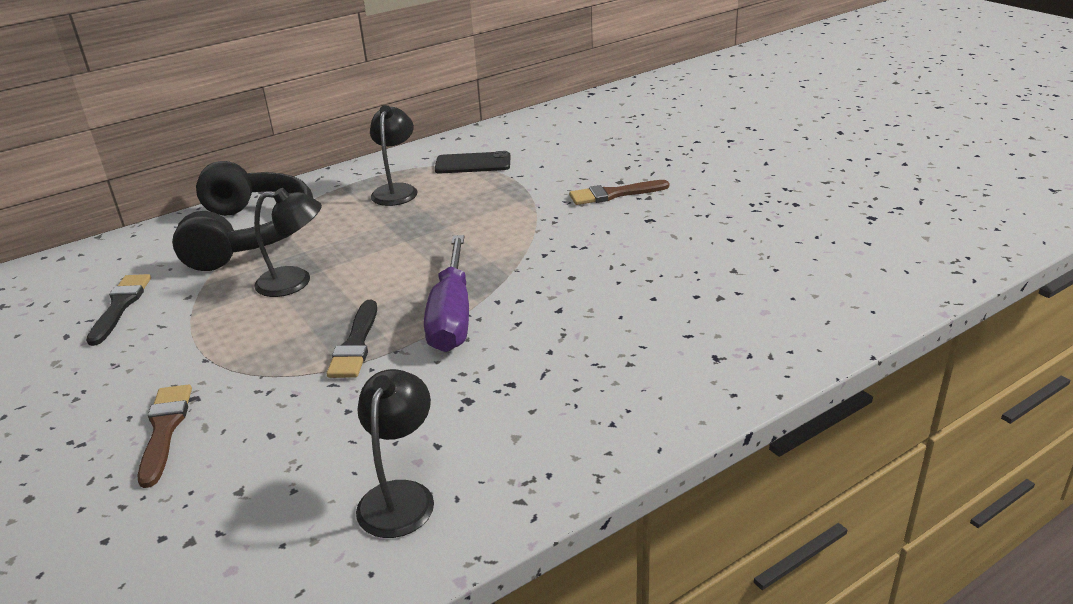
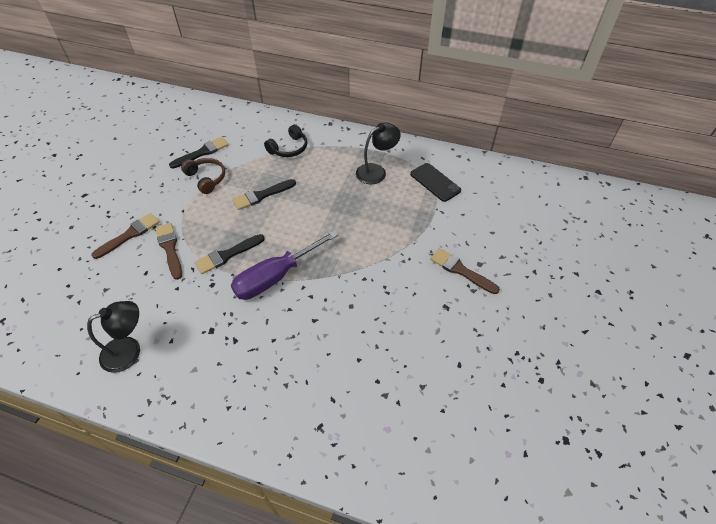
camera: 50 degrees right, 20 degrees up
(180, 318) = (206, 178): none -> brown headphones
(249, 234) = (289, 148): black headphones -> black headphones, size x0.47
(260, 395) = (170, 248): none -> brown brush
(295, 282) = (262, 195): black lamp -> black brush

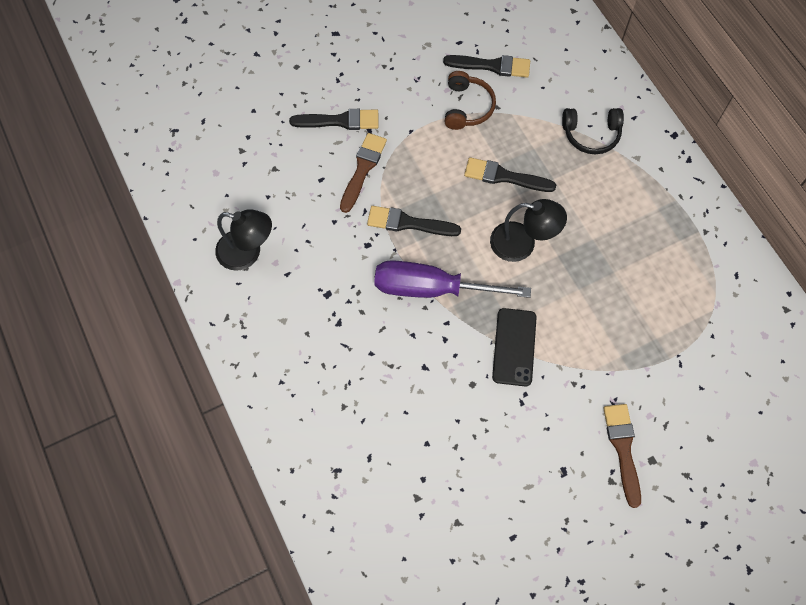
camera: 45 degrees right, 15 degrees up
(129, 235) = (340, 121): brown brush -> black brush
(376, 171) = (660, 248): black lamp -> black lamp (522, 244)
(435, 182) = (714, 320): black phone -> black phone (514, 347)

